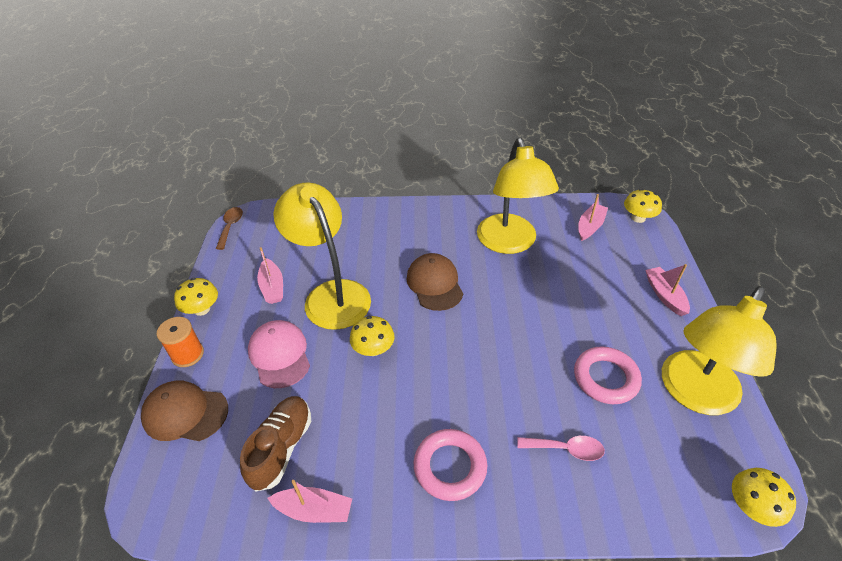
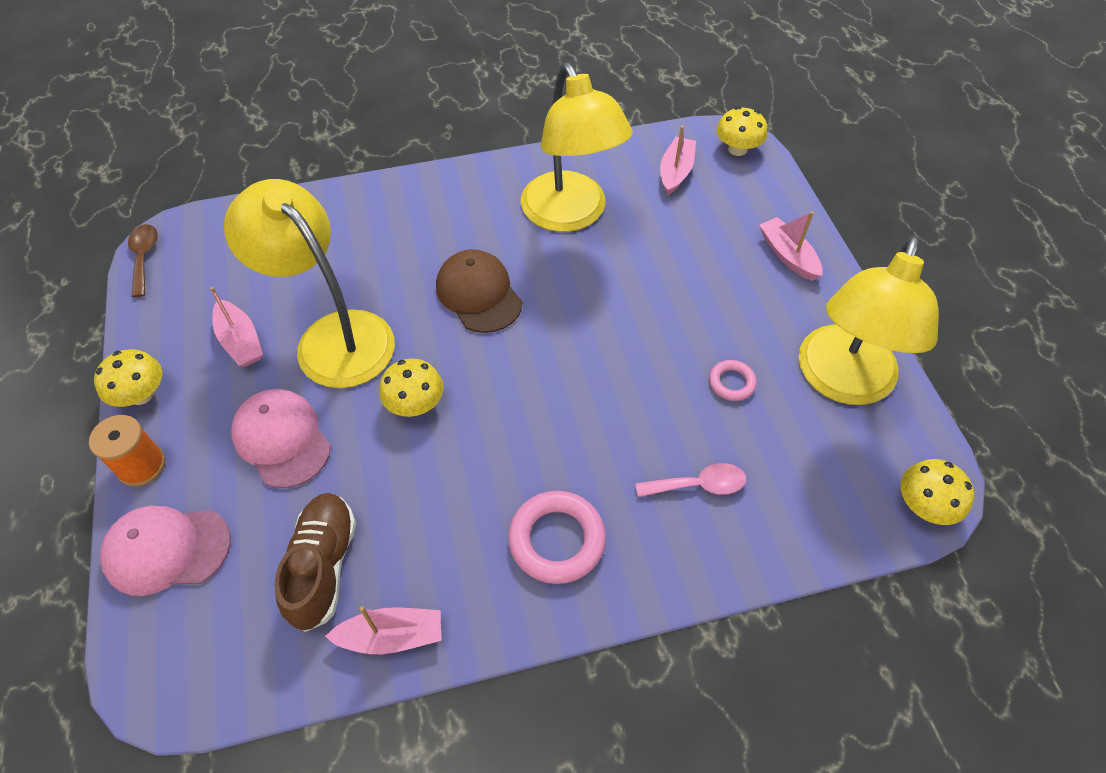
camera: 15 degrees left, 10 degrees up
(185, 413) = (167, 550): brown cap -> pink cap
(605, 378) = (731, 383): pink ring -> pink ring, size x0.55

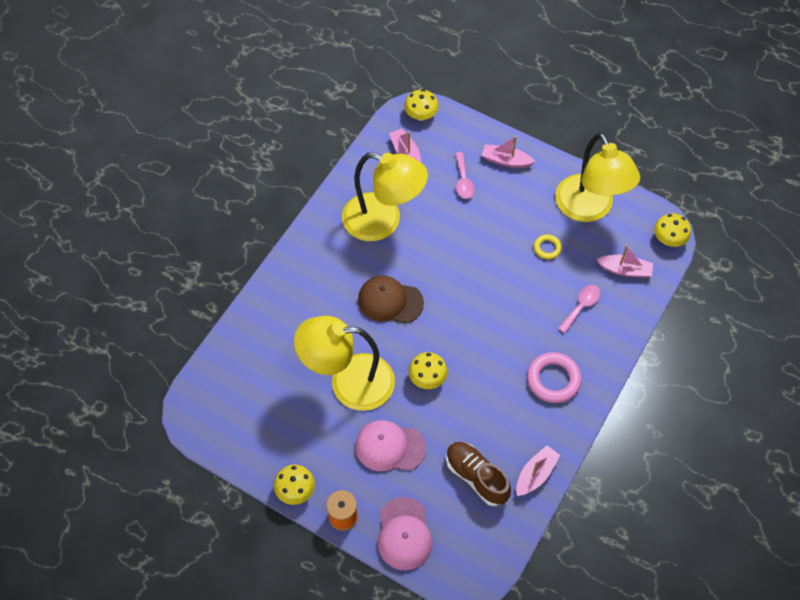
camera: 45 degrees left, 5 degrees up
(144, 257) = (194, 431): brown spoon -> none
(167, 550) = (404, 534): pink cap -> pink cap turned 45 degrees counterclockwise
(240, 341) = (307, 424): pink boat -> pink boat (625, 270)
(710, 240) = (463, 181): none -> pink spoon
(731, 383) = (547, 248): pink ring -> yellow ring

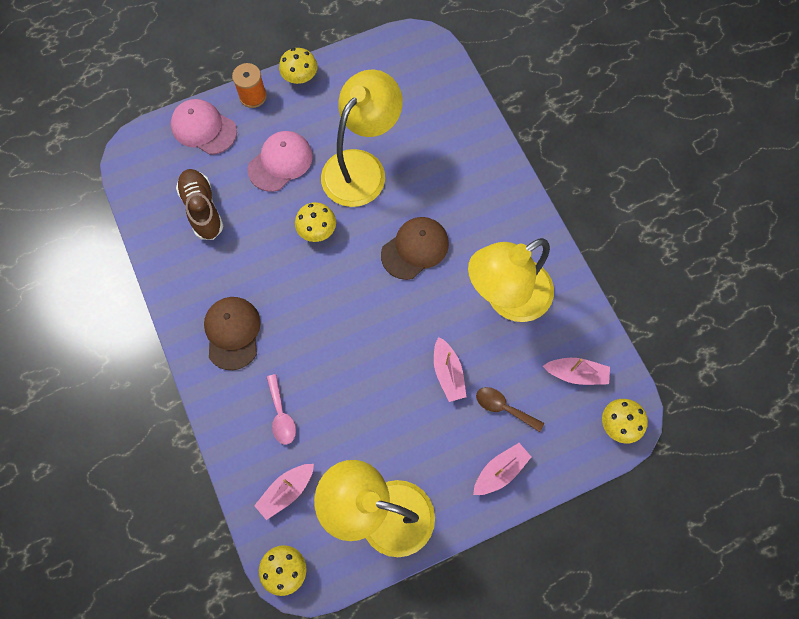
camera: 125 degrees right, 10 degrees up
(463, 181) = (503, 408): pink spoon -> brown spoon
(476, 477) = (202, 209): brown shoe -> brown shoe turned 105 degrees counterclockwise
(535, 474) = (166, 255): pink boat -> pink boat (448, 373)
(547, 248) = (367, 432): yellow ring -> none
(553, 379) = (232, 333): pink ring -> brown cap

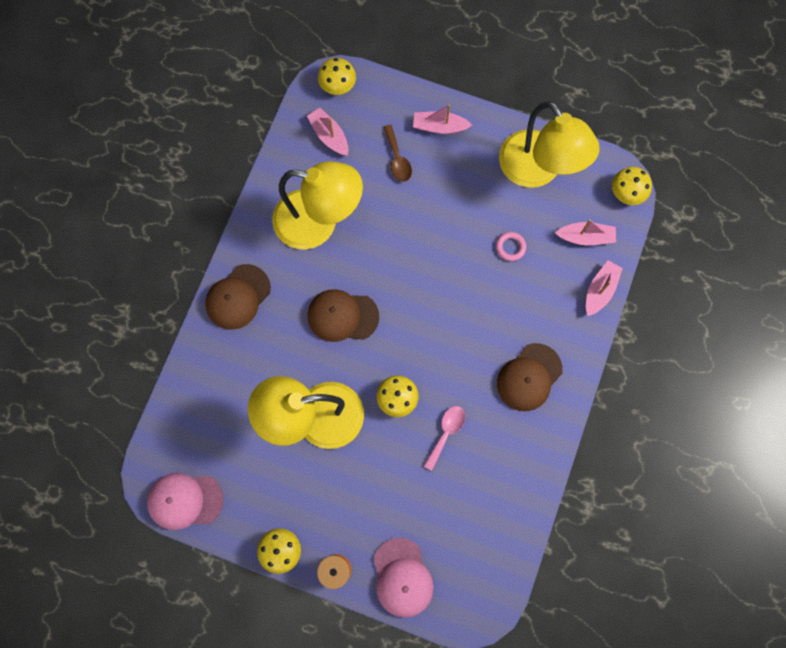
camera: 135 degrees left, 5 degrees up
(202, 209) = (466, 501): brown shoe -> none
(280, 162) = (371, 484): pink cap -> pink cap (185, 500)
(281, 415) = (546, 288): pink spoon -> pink spoon (446, 433)
(340, 422) = (510, 247): none -> pink ring
(448, 373) = (410, 212): pink boat -> pink boat (600, 290)
(502, 193) = (238, 297): none -> brown cap

